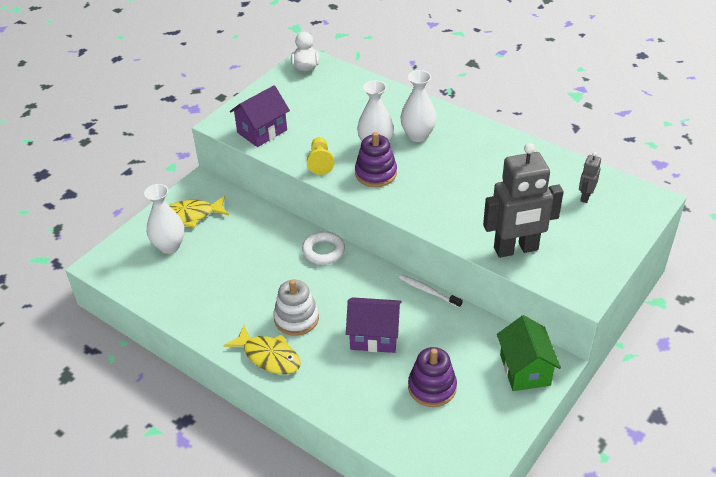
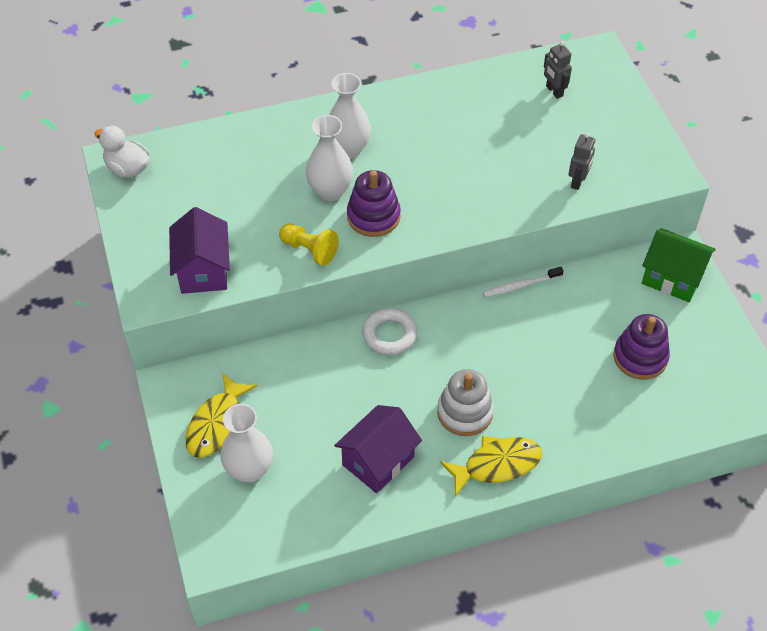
camera: 55 degrees left, 10 degrees up
(374, 336) = (542, 363): purple house -> purple house (378, 461)
(516, 249) = (578, 181): grey robot -> grey robot, size x0.45

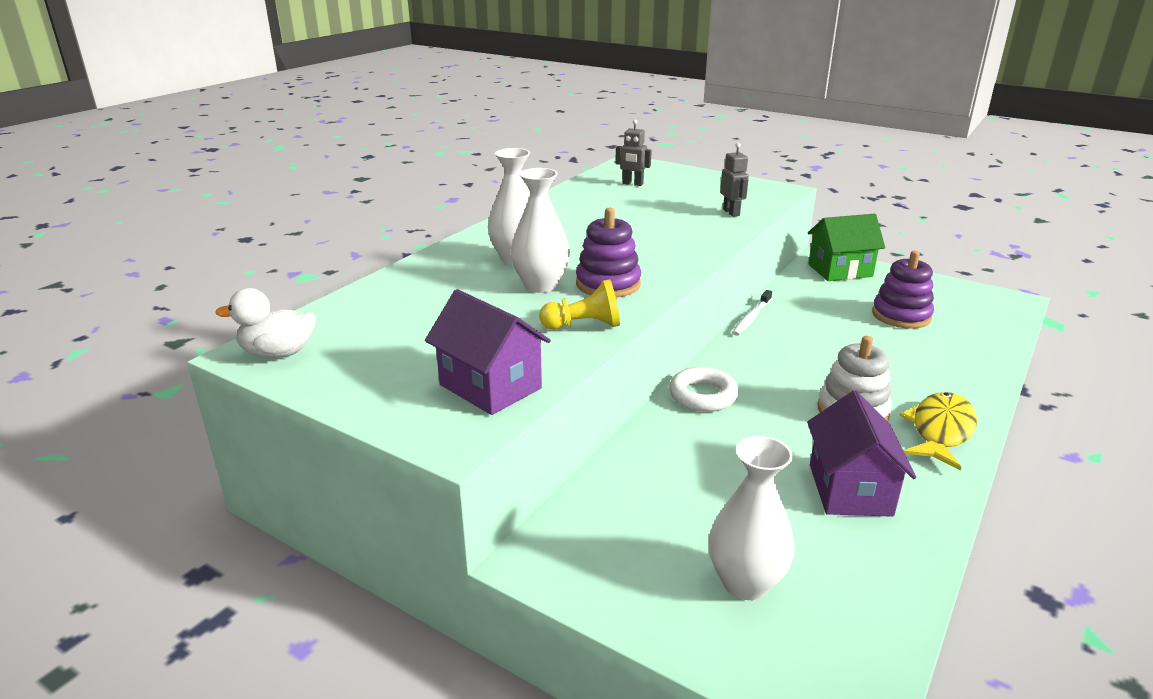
camera: 40 degrees left, 25 degrees down
(217, 424) = (645, 563): yellow fish -> none

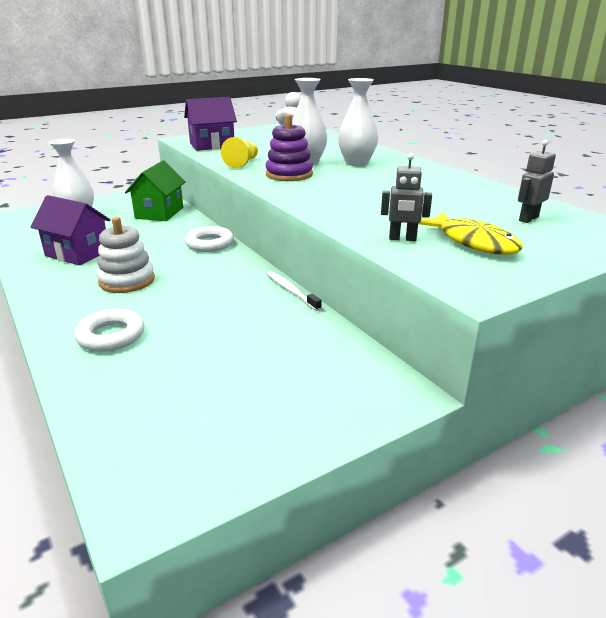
camera: 115 degrees right, 0 degrees up
(840, 270) = (357, 389): green house -> green house (159, 213)
(901, 315) = (212, 374): purple stacking toy -> none
(934, 373) = (111, 336): none -> white ring
(940, 431) = (62, 301): yellow fish -> yellow fish (473, 242)

